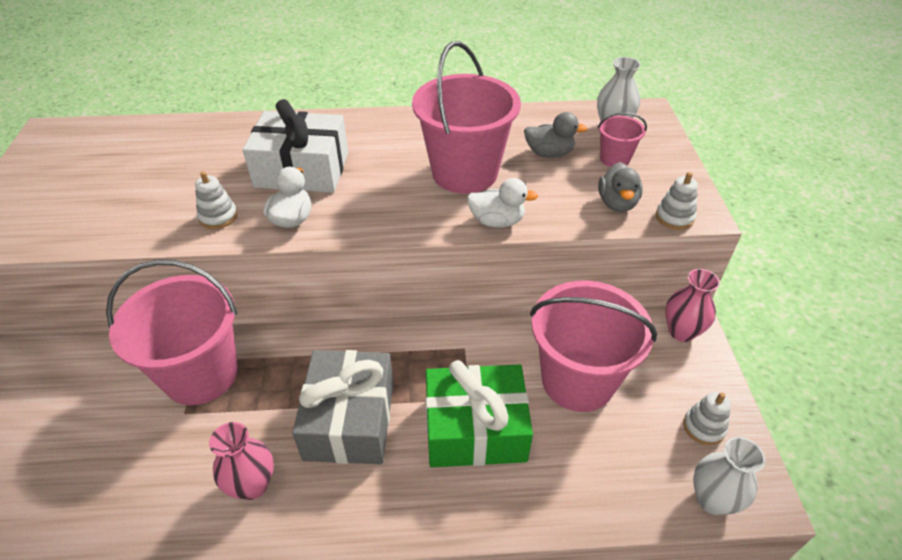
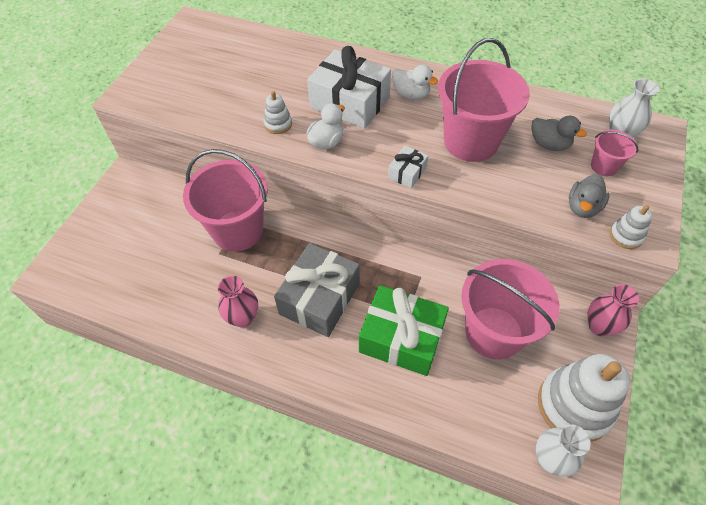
camera: 25 degrees right, 10 degrees up
(408, 224) = (407, 172): none -> white gift
(497, 221) = (476, 191): white duck -> white duck (411, 94)
(703, 427) = (574, 405): white stacking toy -> white stacking toy, size x2.22

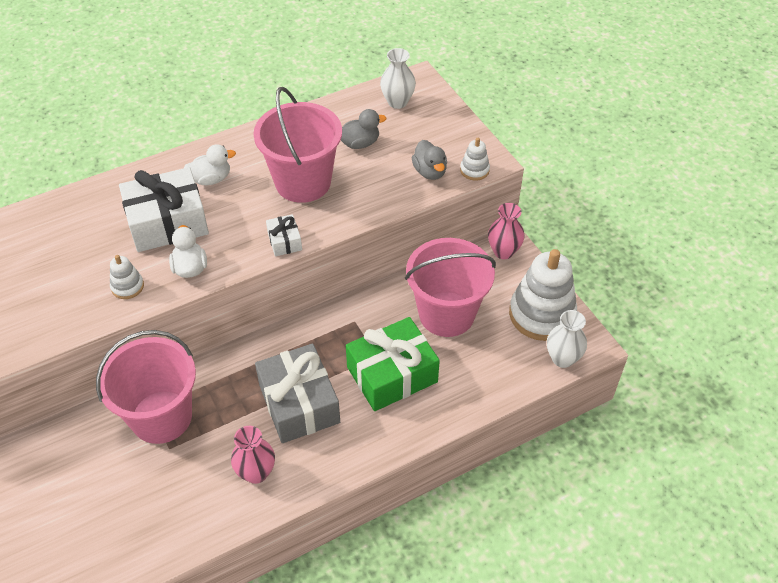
camera: 50 degrees left, 5 degrees down
(604, 166) = (412, 133): pink bucket -> none

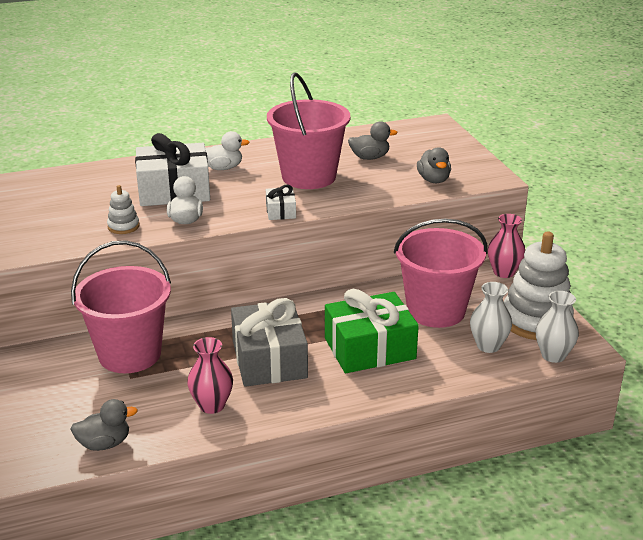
camera: 10 degrees right, 20 degrees down
(164, 538) = (104, 444): none -> grey duck
(397, 102) = (412, 135): white vase -> white vase (488, 346)
(474, 170) = (478, 182): white stacking toy -> none

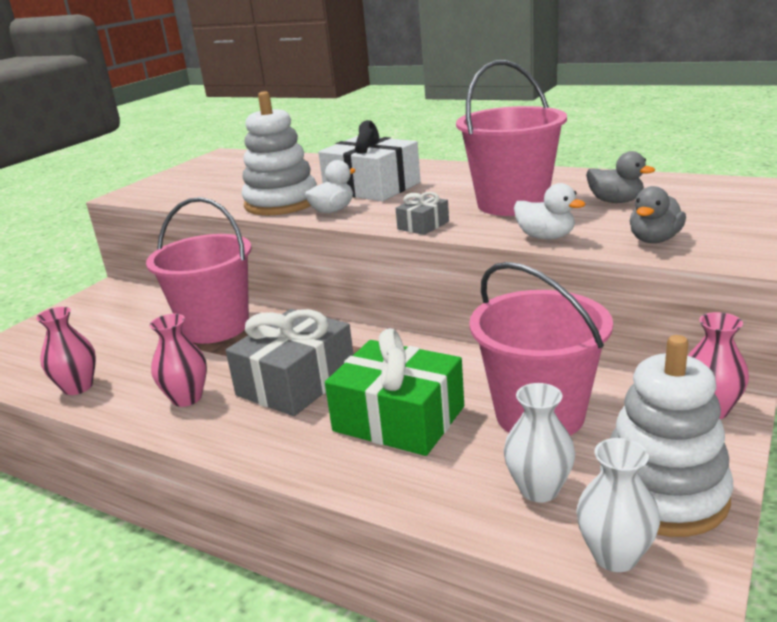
camera: 50 degrees right, 5 degrees down
(104, 444) = (78, 387): grey duck -> pink vase
(123, 226) = (281, 203): white stacking toy -> white stacking toy, size x2.22
(223, 168) = (447, 180): white duck -> white duck (545, 237)
(280, 211) = (423, 225): white gift -> grey gift

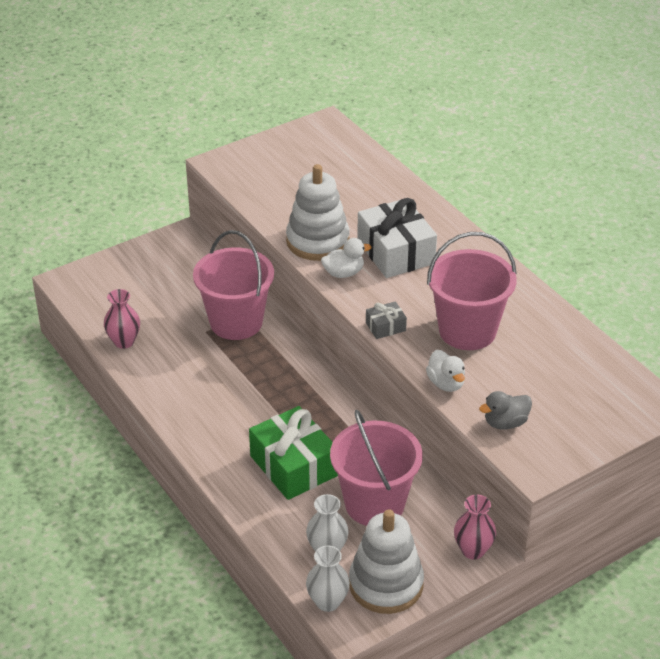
camera: 25 degrees right, 15 degrees up
(187, 398) = (184, 385): pink vase -> none
(296, 382) = (255, 404): grey gift -> none
(615, 201) = (536, 366): grey duck -> none

